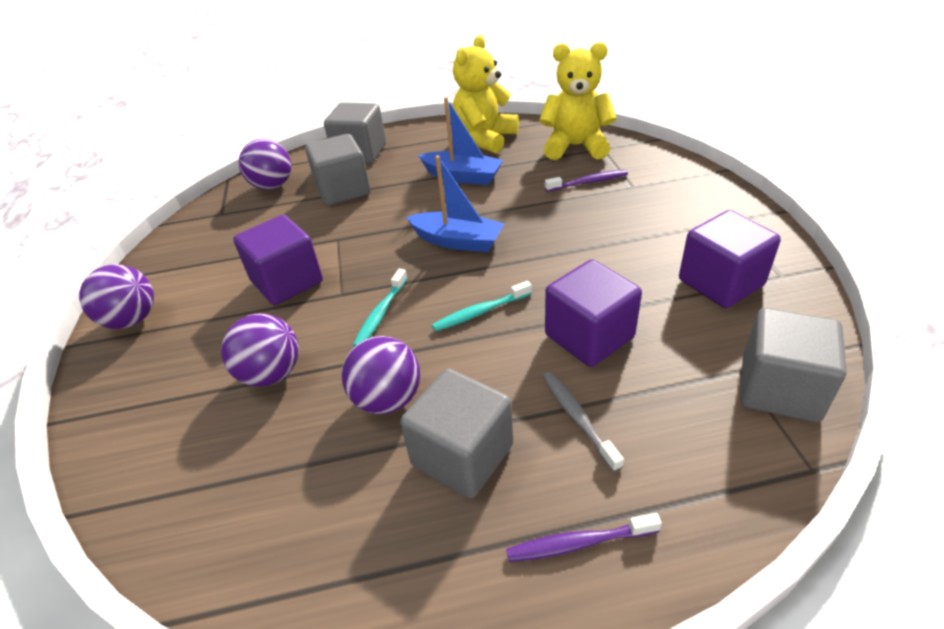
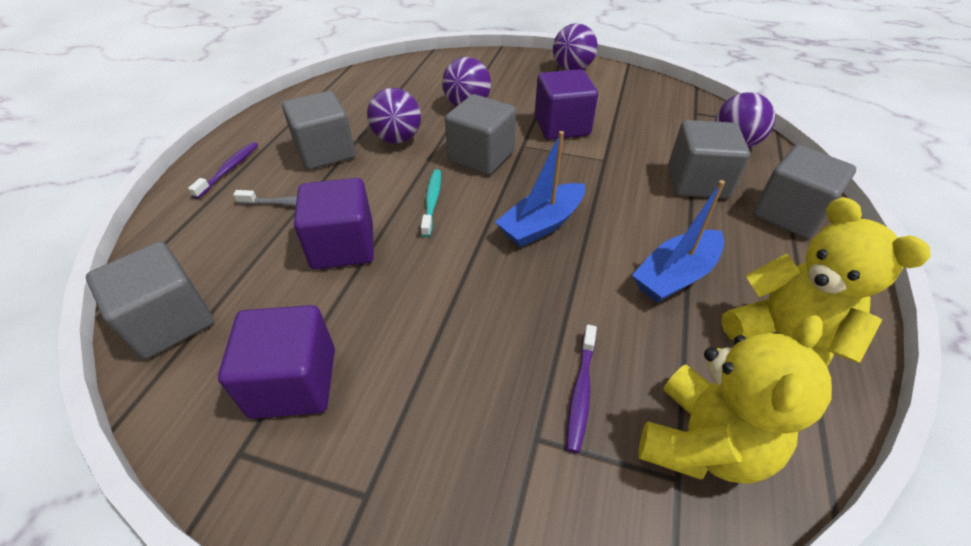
camera: 115 degrees right, 5 degrees up
(380, 314) = (481, 156): turquoise toothbrush -> grey cube

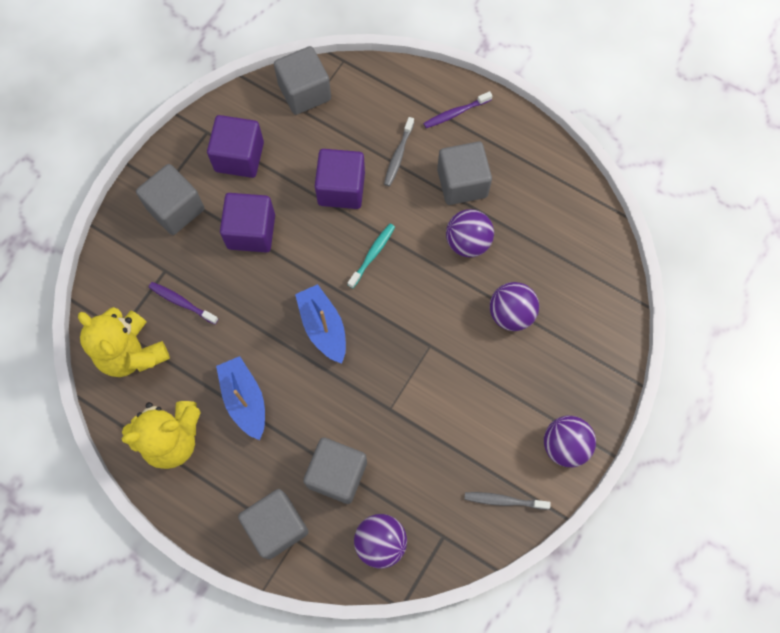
camera: 105 degrees right, 25 degrees up
(229, 170) = (455, 113): purple toothbrush -> purple toothbrush turned 120 degrees clockwise
(432, 202) = (372, 255): turquoise toothbrush -> turquoise toothbrush turned 75 degrees counterclockwise
(481, 156) = (423, 305): grey cube -> grey cube (175, 209)
(561, 126) = (452, 391): purple cube -> purple cube (251, 231)
(639, 89) = (504, 500): none -> grey toothbrush

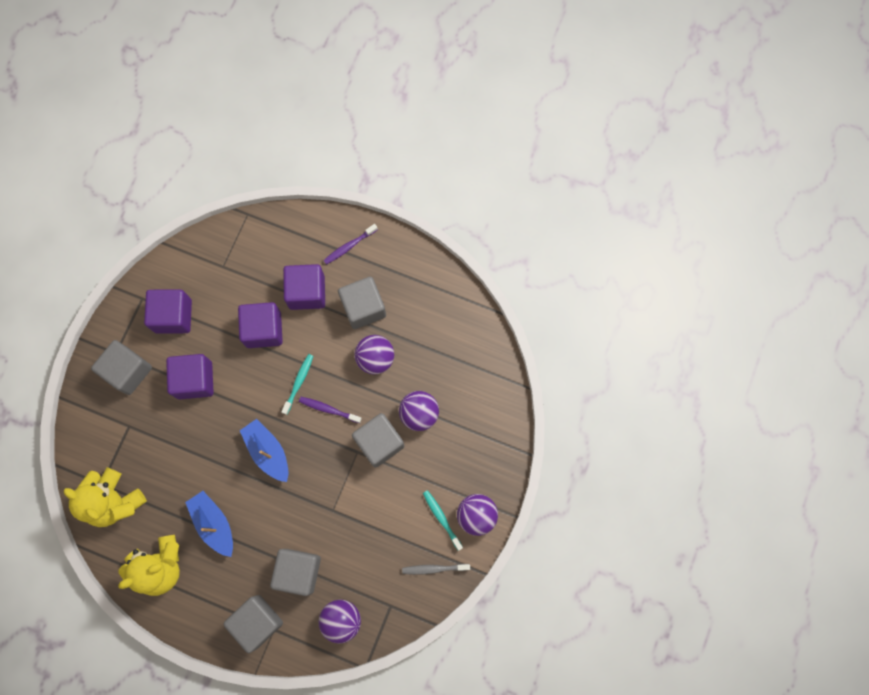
camera: 10 degrees left, 5 degrees up
(182, 302) = (148, 451): purple toothbrush -> purple toothbrush (328, 409)
(304, 92) = (219, 248): grey cube -> grey cube (379, 442)
(398, 155) = (307, 292): grey toothbrush -> purple cube
(521, 442) = (441, 518): none -> turquoise toothbrush

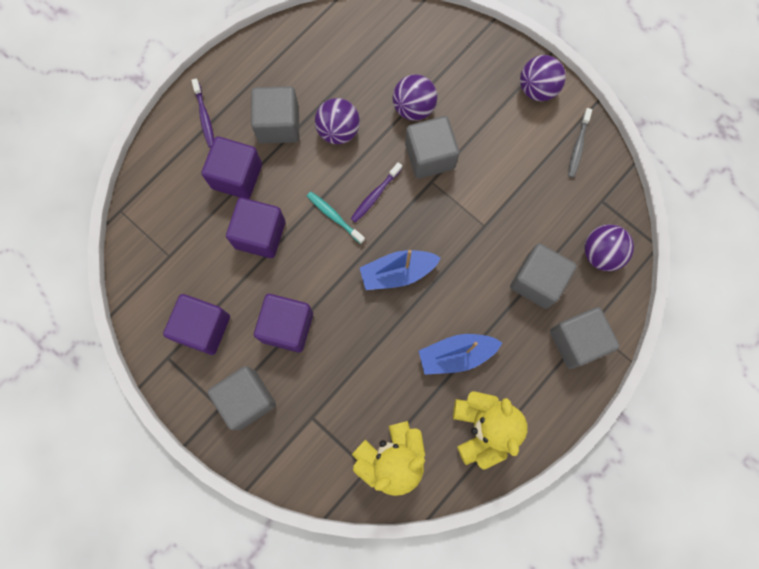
camera: 70 degrees left, 0 degrees up
(441, 518) = (530, 122): turquoise toothbrush -> none

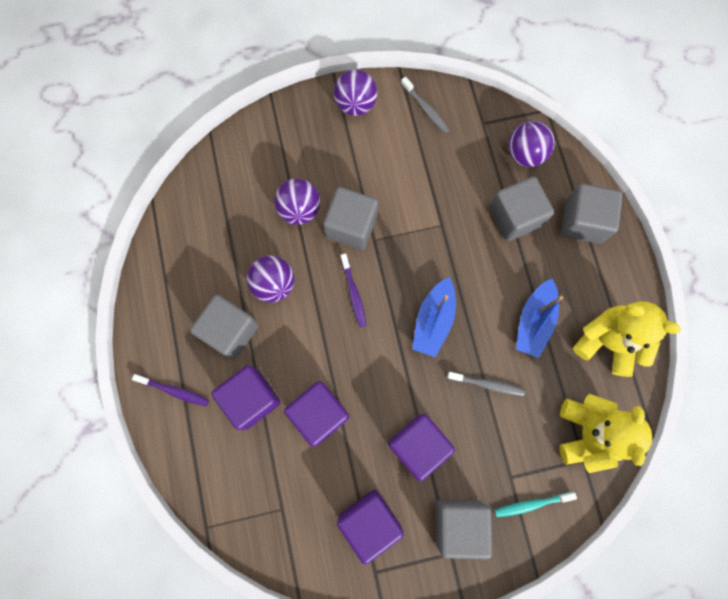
camera: 55 degrees left, 0 degrees up
(334, 217) = (348, 340): turquoise toothbrush -> turquoise toothbrush (531, 504)
(375, 350) = (487, 384): none -> grey toothbrush

